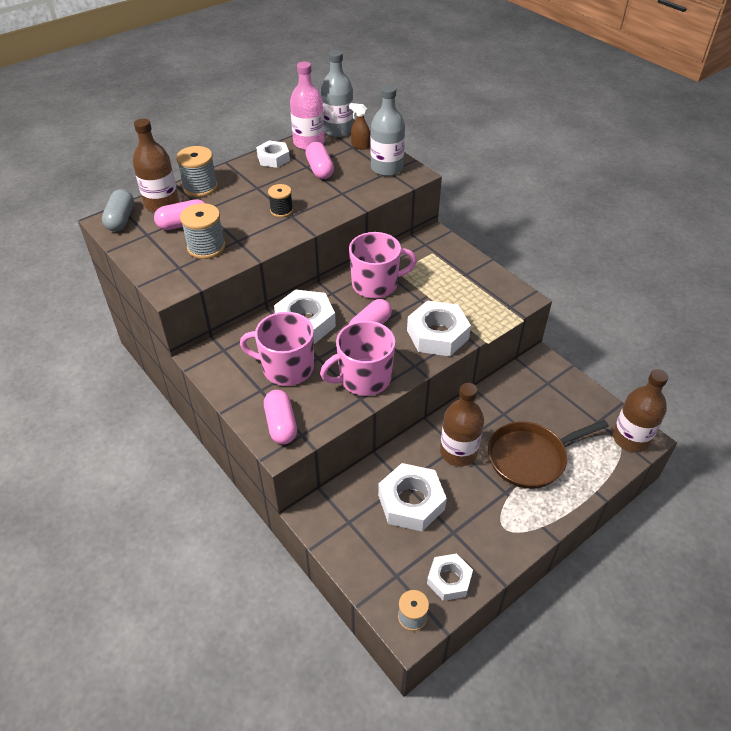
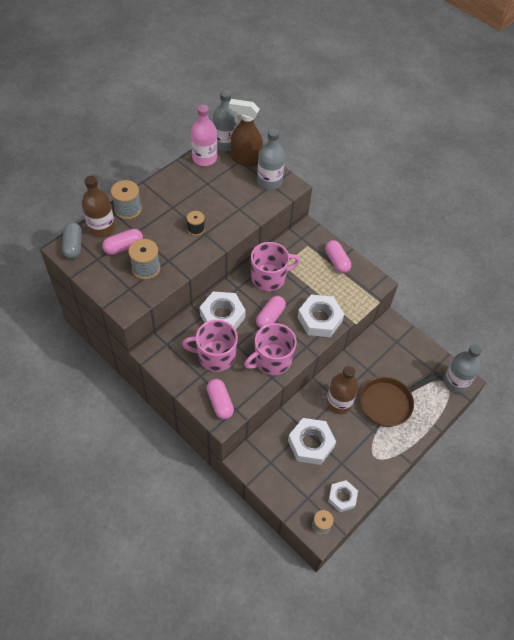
camera: 10 degrees left, 10 degrees up
(273, 158) = (179, 176): white nut -> none
(320, 169) = (218, 186): pink capsule -> pink capsule (336, 261)
(360, 146) = (245, 159): brown spray bottle -> brown spray bottle, size x2.04
(630, 438) = (455, 382): brown bottle -> grey bottle

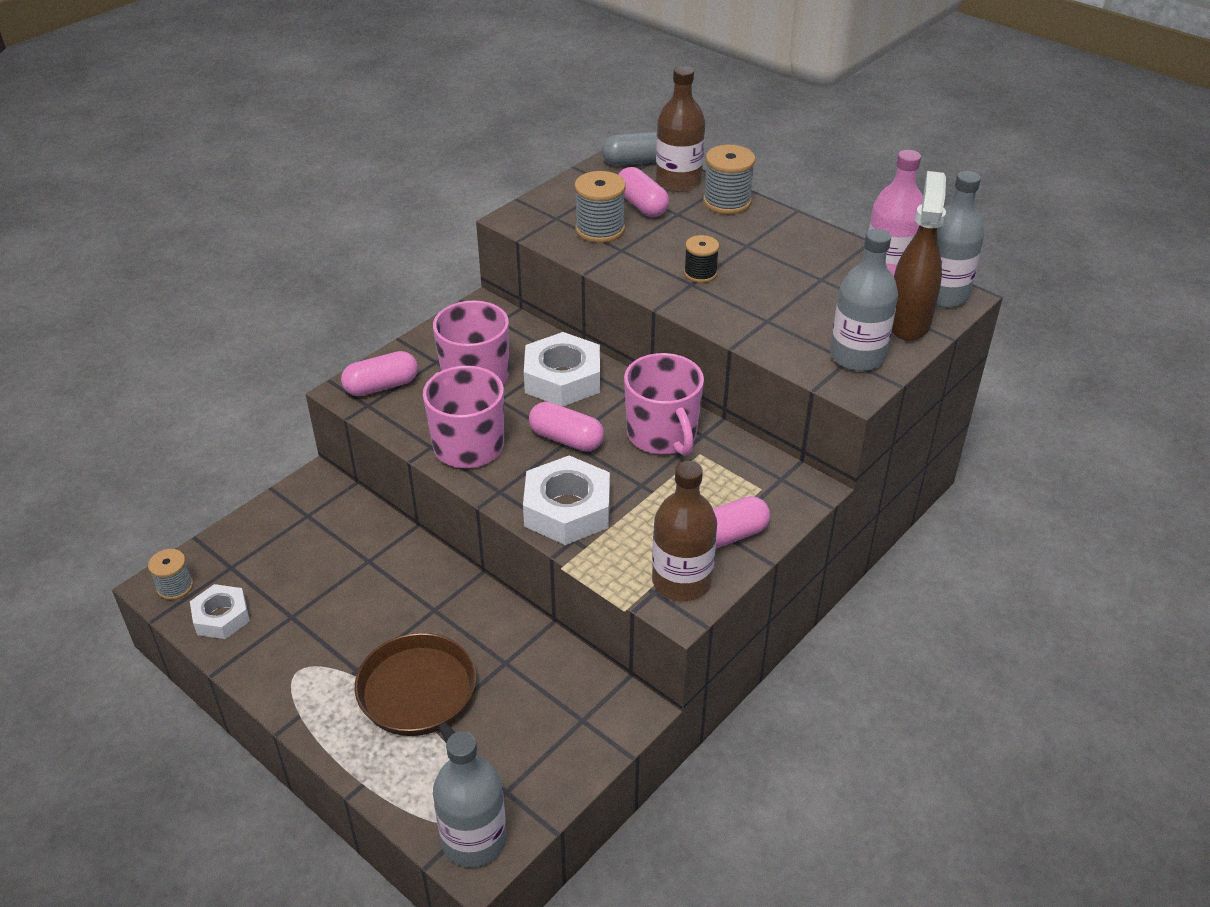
camera: 90 degrees right, 15 degrees down
(311, 443) = (337, 570): white nut -> none
(339, 402) = (424, 612): brown bottle -> brown bottle (681, 581)

